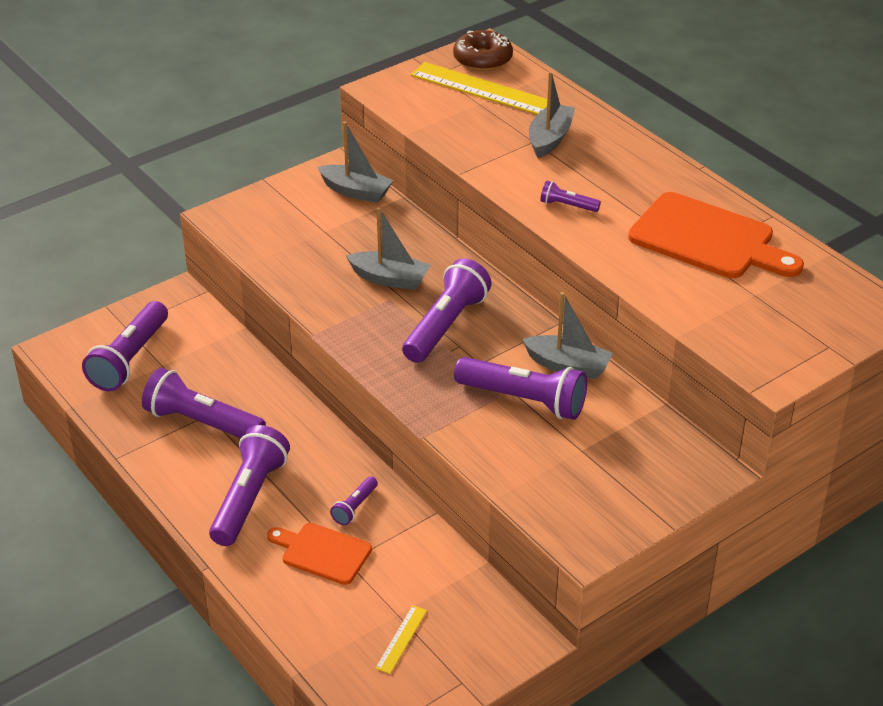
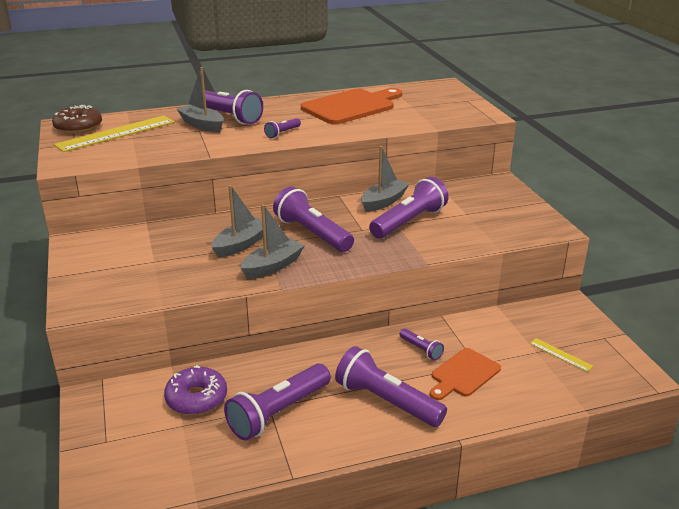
camera: 70 degrees left, 10 degrees down
(130, 359) = (157, 445): purple flashlight -> purple flashlight (227, 116)
(202, 361) = (196, 398): none -> purple donut
(356, 191) = (117, 239): grey boat -> grey boat (273, 266)

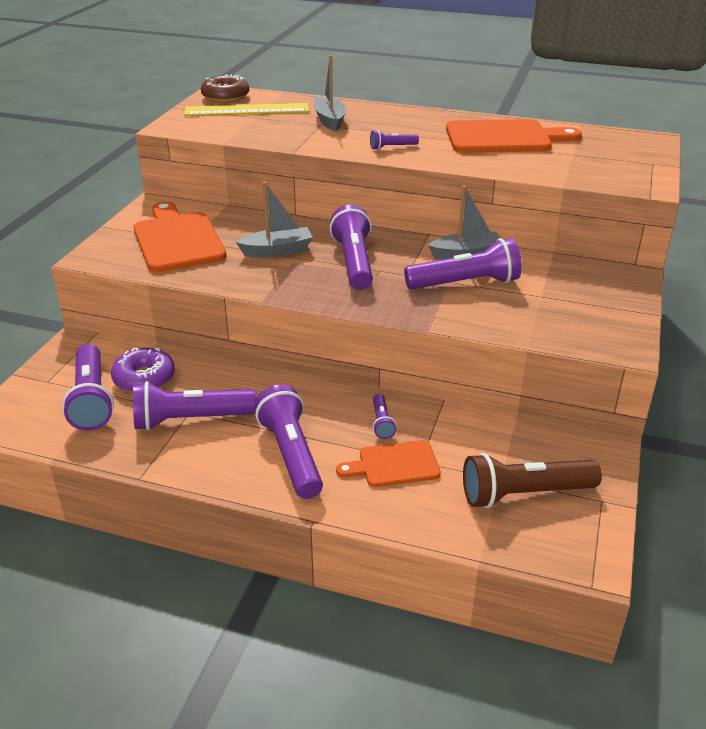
camera: 35 degrees right, 5 degrees up
(141, 264) = (177, 239): none -> orange cutting board
(227, 116) = (364, 118): purple flashlight -> purple flashlight (91, 399)
(273, 266) = (279, 280): grey boat -> none
(560, 355) = (524, 494): yellow ruler -> brown flashlight

